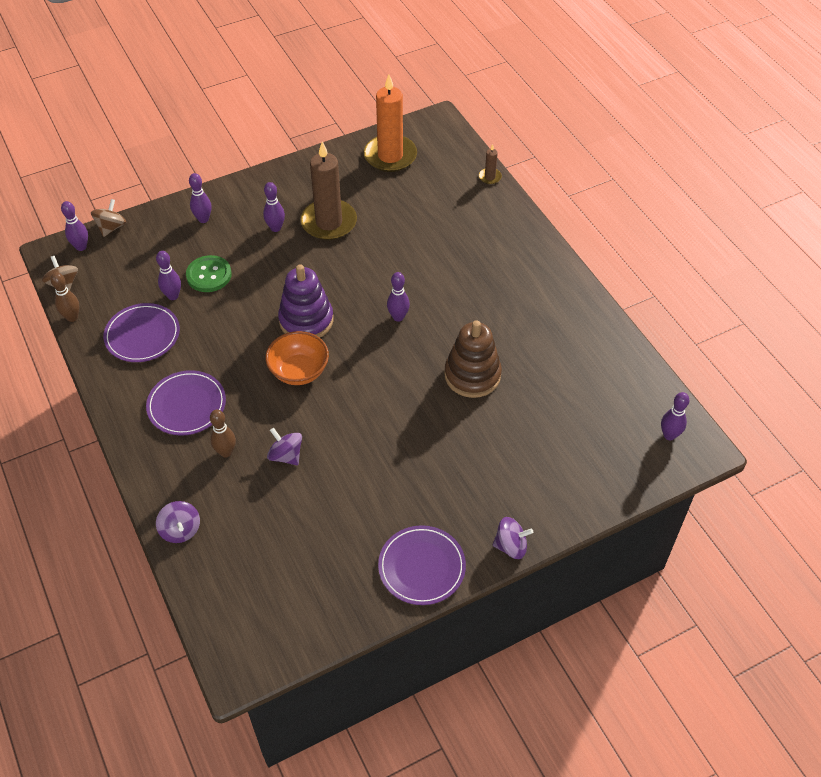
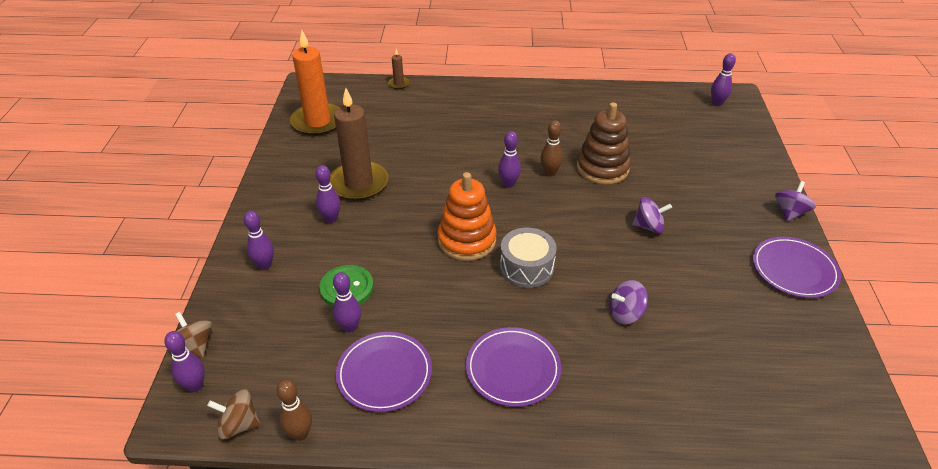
camera: 60 degrees left, 10 degrees down
(180, 530) = (682, 434): purple spinning top -> purple spinning top (648, 226)
(226, 452) = (596, 358): brown bowling pin -> brown bowling pin (550, 173)
(299, 371) = (526, 267): orange bowl -> grey drum
(306, 320) = (467, 240): purple stacking toy -> orange stacking toy

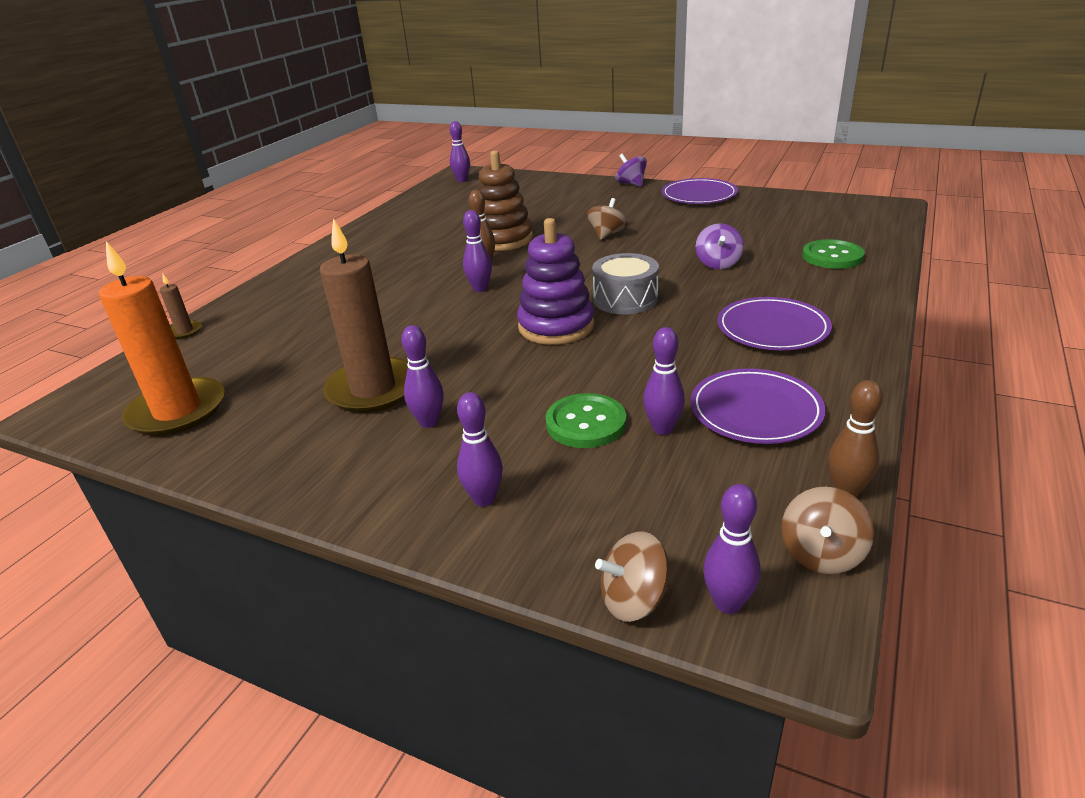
camera: 65 degrees left, 10 degrees down
(467, 240) = (556, 326): orange stacking toy -> purple stacking toy
(648, 226) = (607, 235): purple spinning top -> brown spinning top
(689, 400) = (832, 256): none -> green button

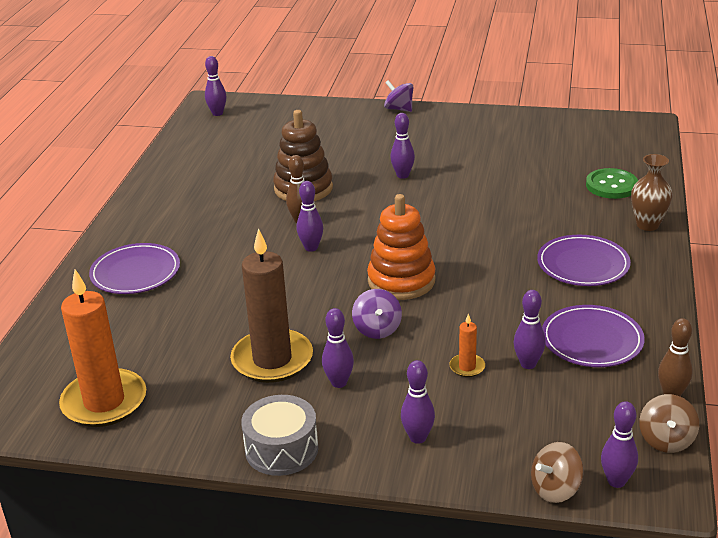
camera: 15 degrees left, 0 degrees up
(185, 331) = (44, 323): brown candle -> none
(556, 326) = (401, 281): purple stacking toy -> orange stacking toy
(586, 423) = (467, 367): green button -> orange candle
(607, 235) = (402, 175): brown spinning top -> purple bowling pin
(625, 299) = (450, 247): grey drum -> grey drum (281, 449)
(699, 195) = (471, 120): purple plate -> purple plate (135, 272)
(718, 263) = (516, 201): purple spinning top -> purple spinning top (377, 329)
(865, 296) = (647, 225): none -> brown vase

